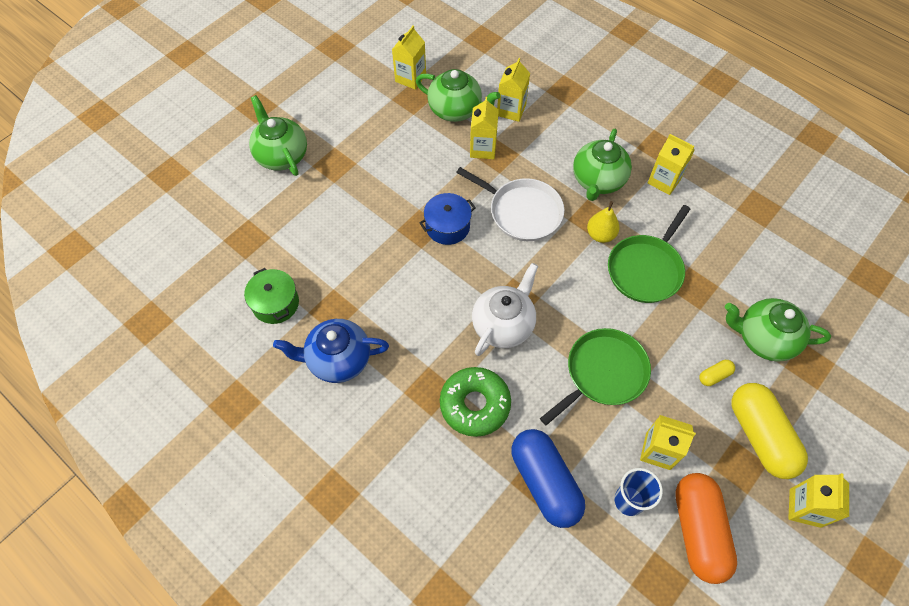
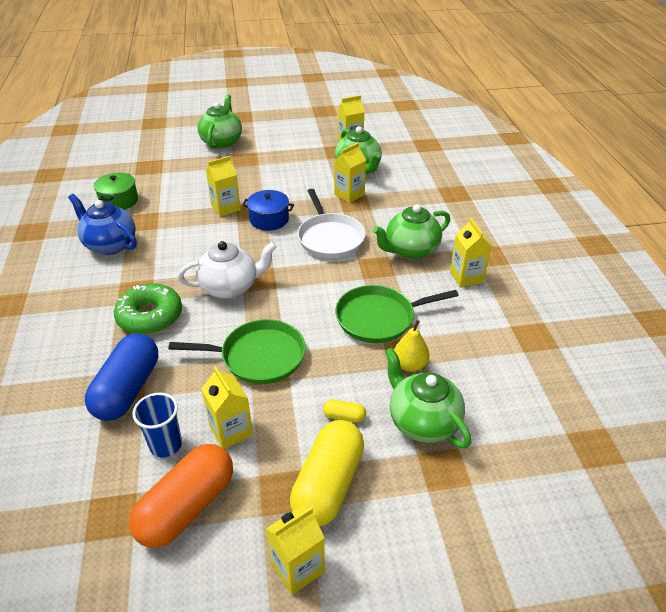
camera: 40 degrees right, 20 degrees down
(511, 110) = (397, 185): yellow carton -> yellow carton (226, 208)
(600, 235) = (370, 279): yellow pear -> yellow pear (410, 365)

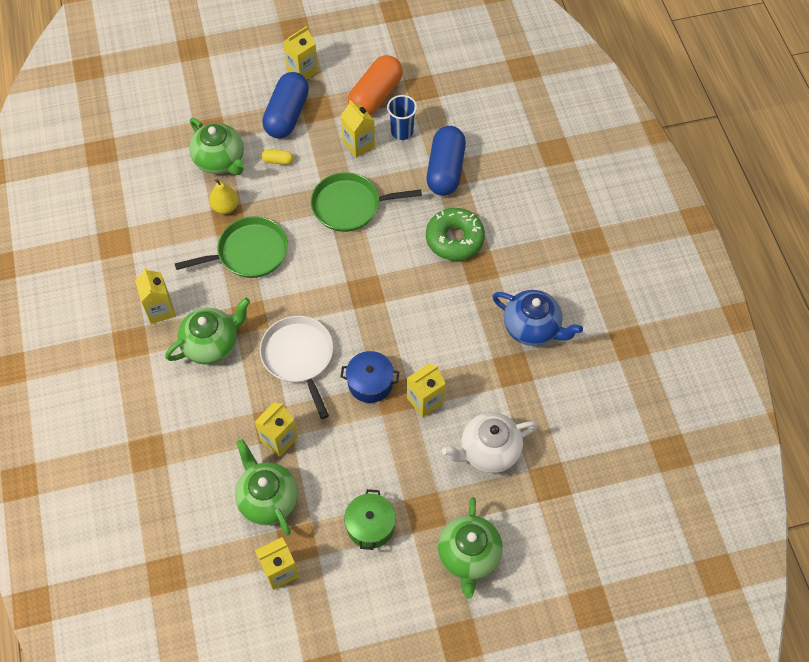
camera: 175 degrees right, 20 degrees up
(119, 201) = (556, 403): green pot -> green pot (370, 526)
(230, 287) = (390, 278): white teapot -> white teapot (488, 451)
(328, 484) = (287, 115): yellow capsule -> blue capsule

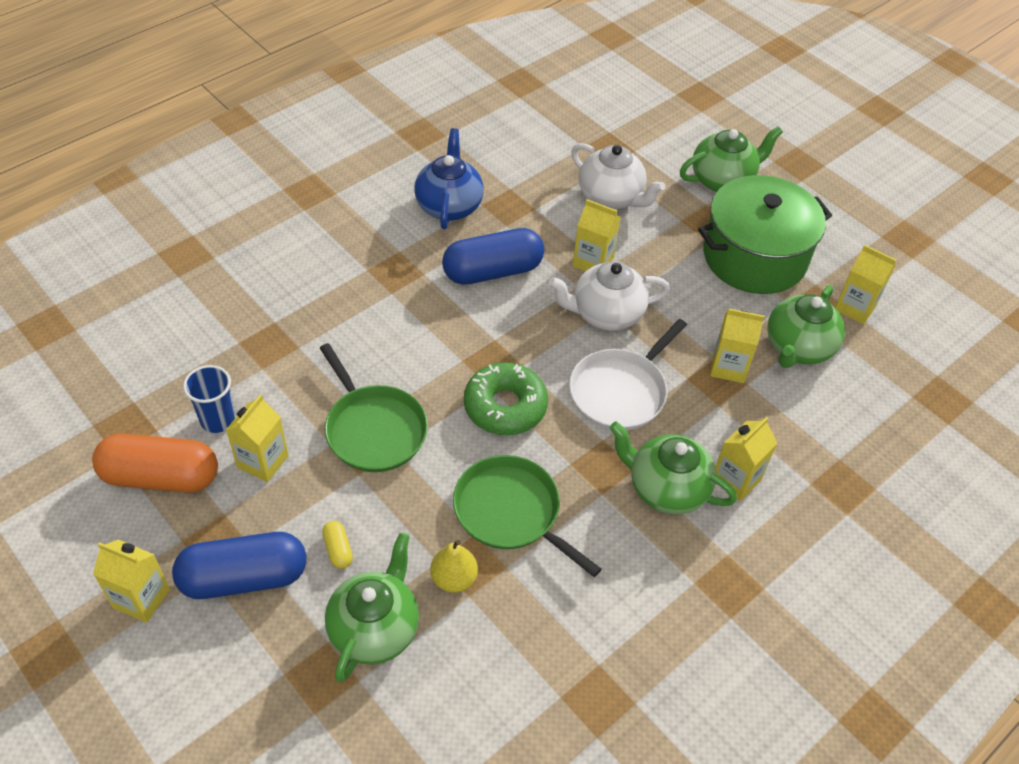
camera: 120 degrees left, 10 degrees down
(160, 309) = (660, 575): yellow carton -> yellow carton (736, 479)
(370, 383) = (606, 314): blue pot -> white teapot
(370, 526) = (754, 257): green pot -> green pot, size x1.98
(445, 170) = (264, 350): blue capsule -> blue capsule (492, 271)
(454, 239) = (368, 306): green donut -> green donut (505, 406)

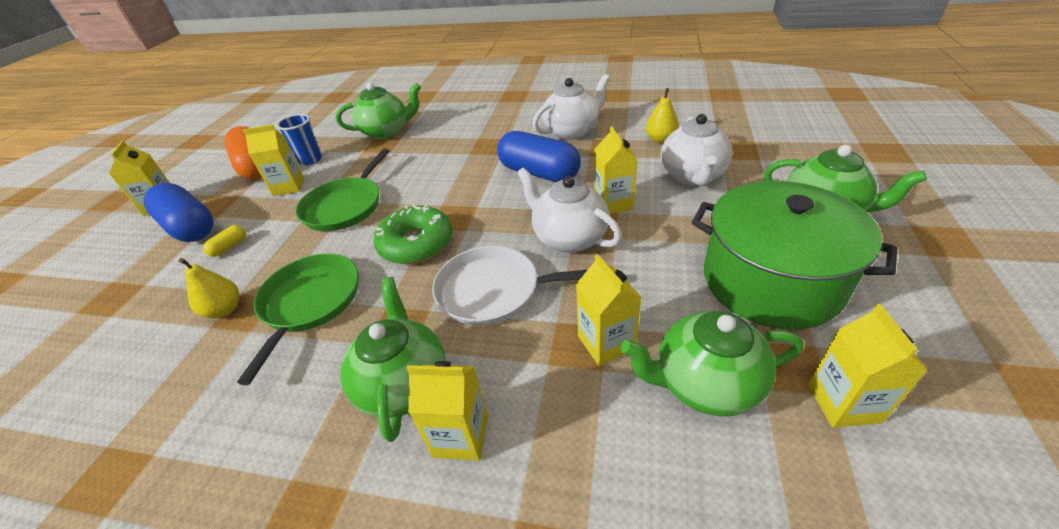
camera: 60 degrees right, 10 degrees down
(375, 628) = (161, 298): green teapot -> green teapot (387, 132)
(449, 206) = (572, 131): blue teapot -> white teapot
(539, 171) = (660, 139): none -> yellow pear

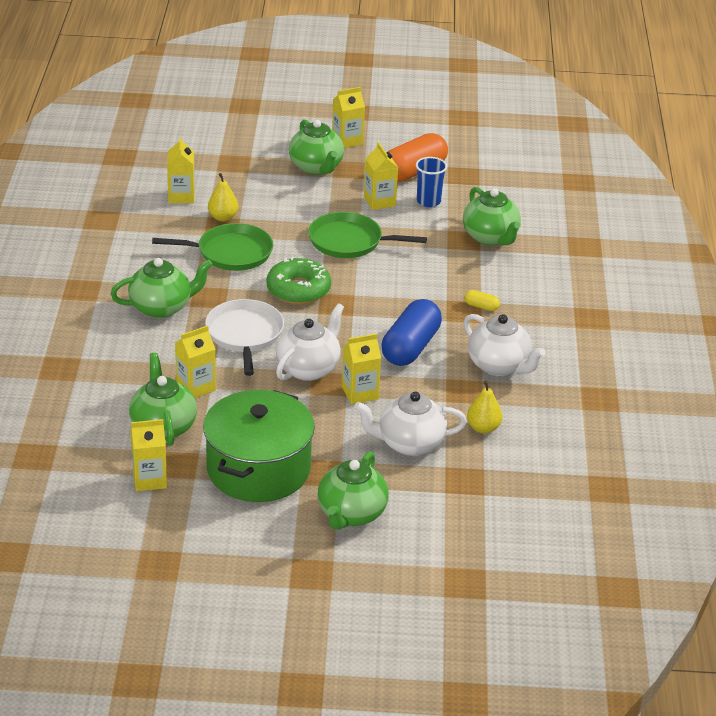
camera: 75 degrees right, 5 degrees down
(189, 227) = (316, 167): blue capsule -> green teapot
(229, 247) = (291, 196): yellow capsule -> yellow capsule (481, 306)
(461, 436) = (127, 334): yellow carton -> yellow carton (181, 196)

